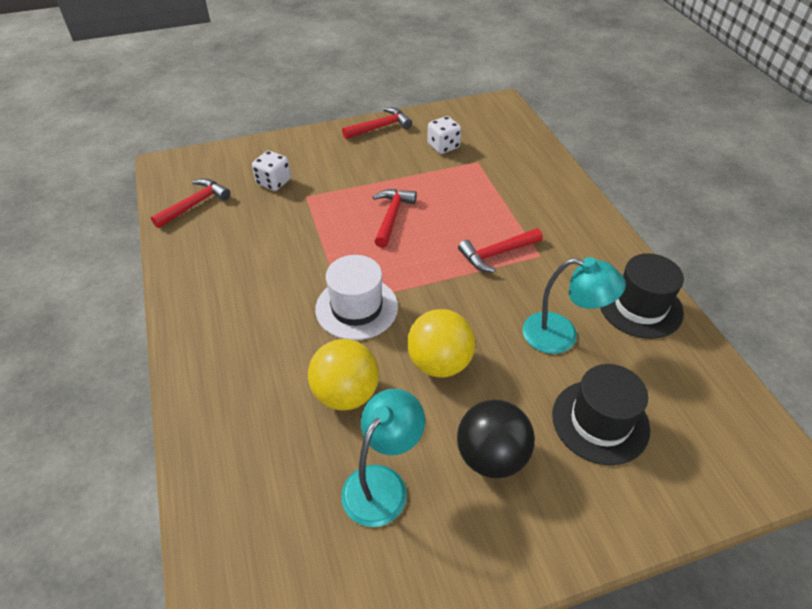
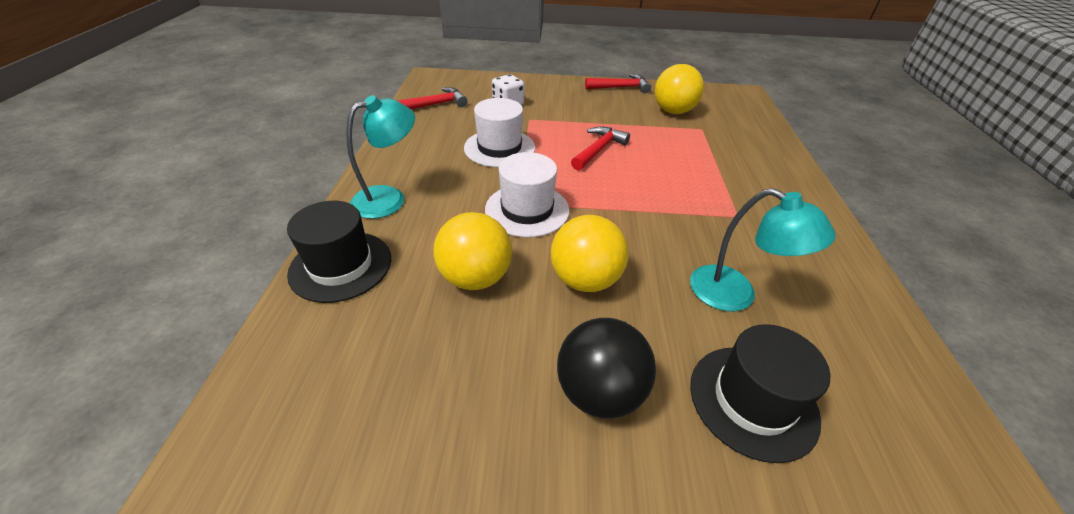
camera: 20 degrees right, 5 degrees down
(294, 243) = (499, 148): none -> white hat
(382, 483) = (464, 375): turquoise lamp -> turquoise lamp (389, 198)
(443, 146) = (673, 111): white dice -> yellow ball
(496, 254) = (690, 203): red hammer -> none
(640, 306) = (844, 294): black hat -> black hat (341, 266)

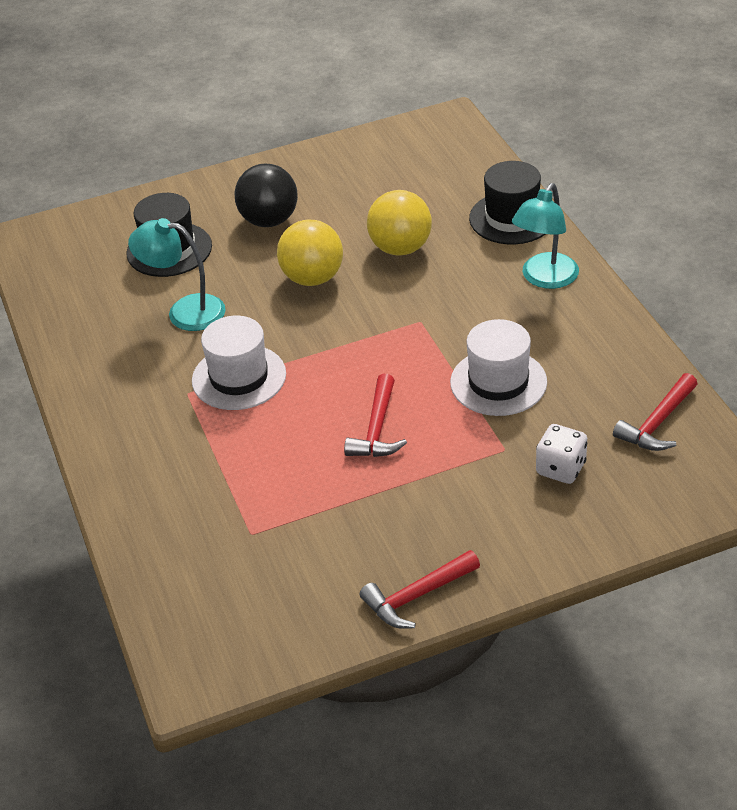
camera: 160 degrees right, 0 degrees up
(527, 210) = (404, 318): white hat -> white hat (239, 377)
(673, 111) = (305, 561): yellow ball -> none

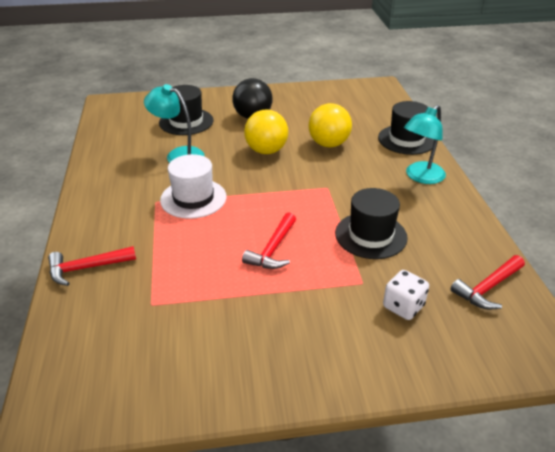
camera: 10 degrees right, 5 degrees down
(416, 596) = (256, 386): red hammer -> red hammer (86, 268)
(498, 382) = (371, 235): white hat -> black hat

